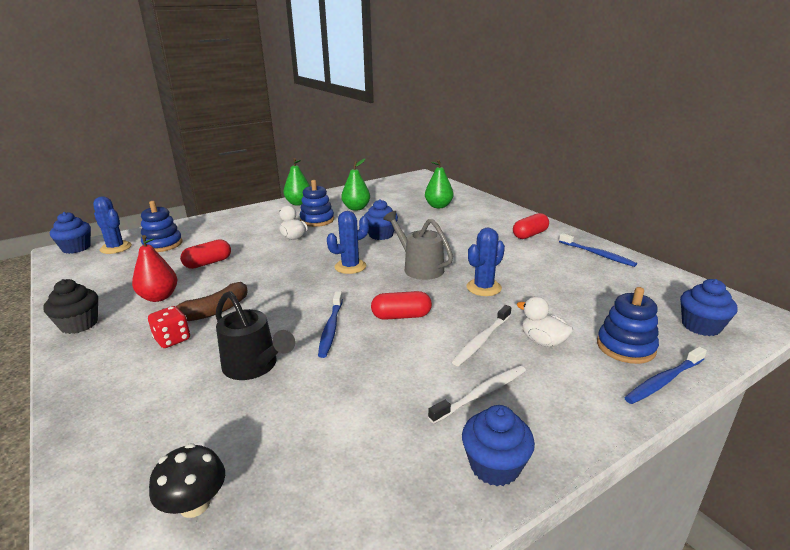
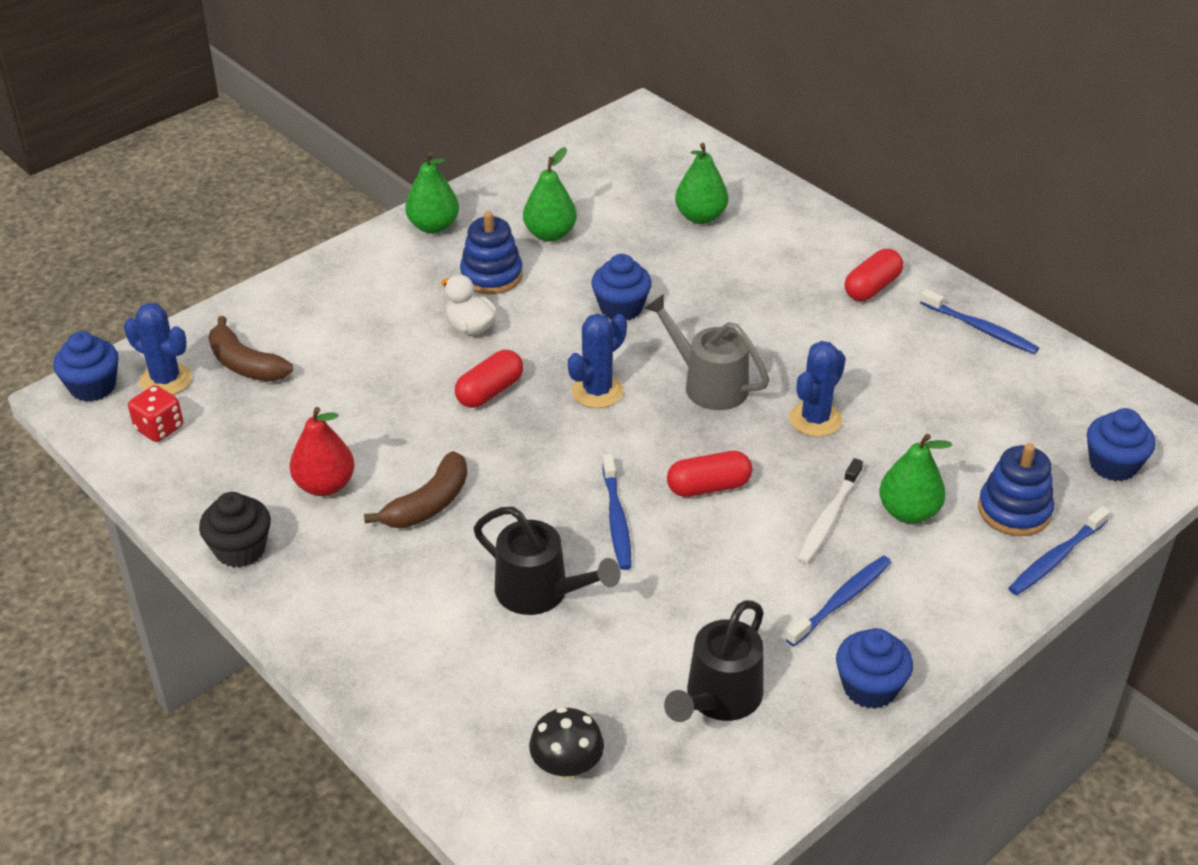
camera: 10 degrees left, 15 degrees up
(163, 244) = (245, 364): blue stacking toy -> brown banana
(172, 339) = (400, 561): red dice -> red dice (159, 428)
(208, 263) = (356, 404): red capsule -> red capsule (490, 391)
(356, 460) = (718, 699): none -> black watering can
(481, 394) = (841, 600): white toothbrush -> blue toothbrush
(542, 341) = (908, 512): white duck -> green pear

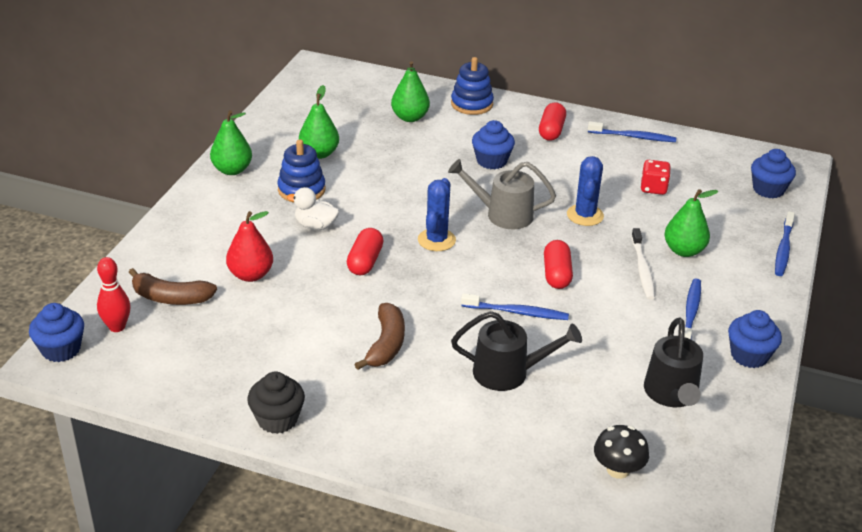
camera: 30 degrees left, 5 degrees down
(159, 428) = (141, 360): red dice -> red dice (653, 188)
(166, 380) = (117, 327): blue cactus -> red bowling pin
(325, 485) = (302, 357): red pear -> red pear (250, 275)
(616, 519) = (517, 312): blue toothbrush -> blue toothbrush turned 45 degrees counterclockwise
(621, 308) = (407, 185): blue cupcake -> blue cupcake (491, 161)
(708, 487) = (556, 274): red capsule -> red capsule turned 45 degrees counterclockwise
(1014, 510) = (739, 231): blue stacking toy -> blue stacking toy (472, 104)

